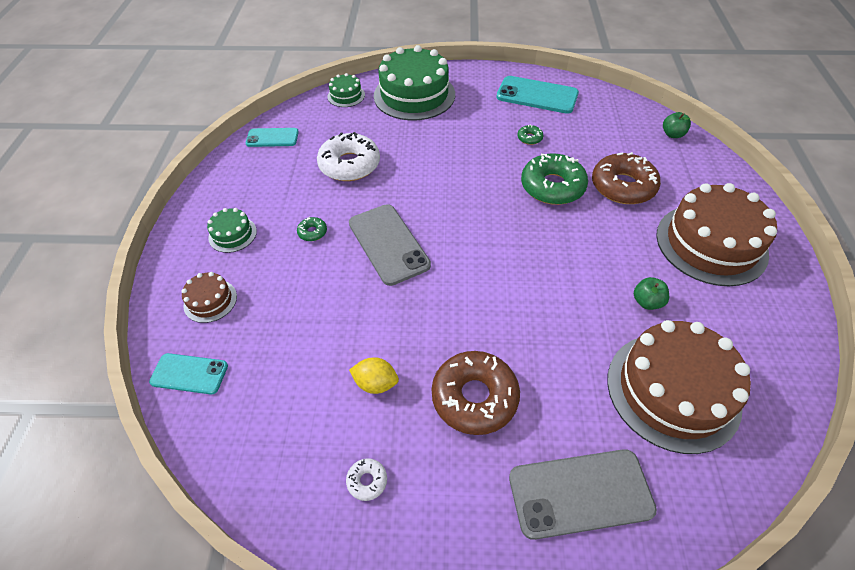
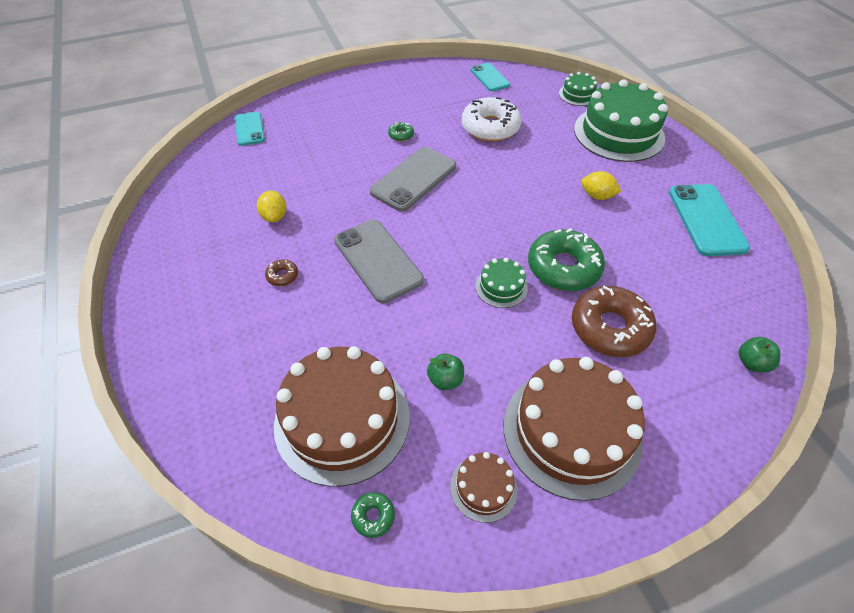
camera: 65 degrees right, 0 degrees up
(210, 301) = (311, 114): brown cake -> brown cake (483, 488)
(232, 234) = (375, 99): green cake -> green cake (501, 287)
(367, 481) = (195, 238): white donut -> none
(474, 397) = (282, 276): brown donut -> brown donut, size x0.43
(482, 137) = (597, 196): none -> yellow lemon
(529, 138) = (626, 231): green donut -> green donut (373, 516)
(580, 493) = (215, 365): grey phone -> grey phone (378, 260)

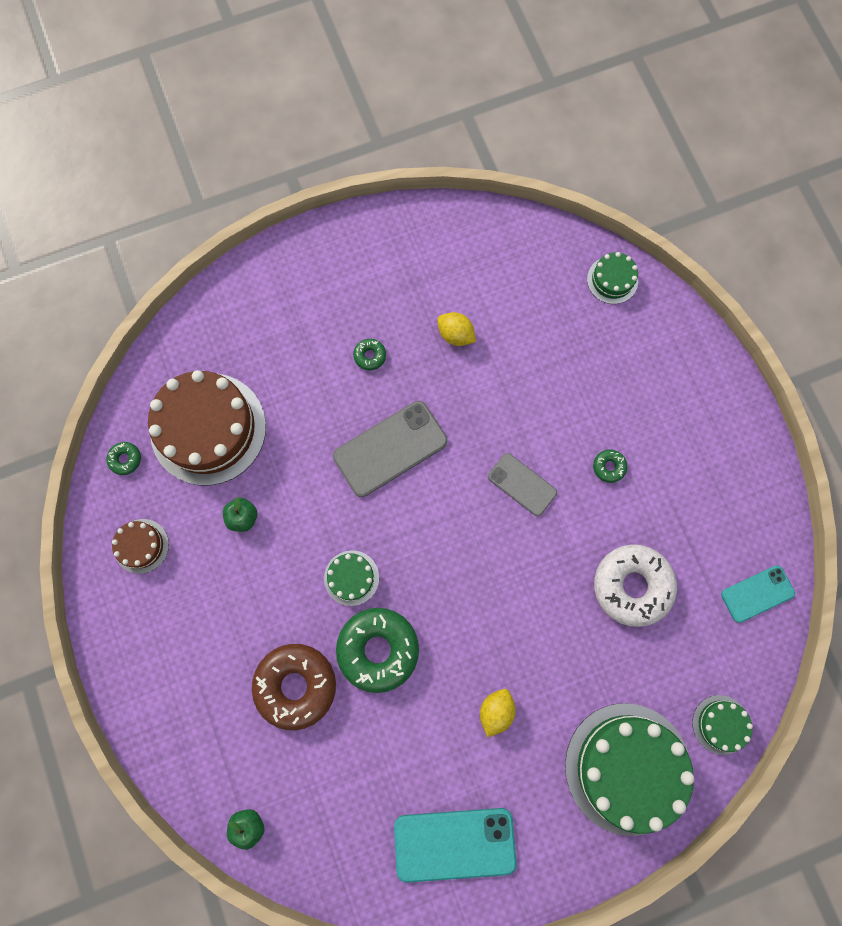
camera: 90 degrees right, 25 degrees up
(249, 129) = (612, 280): turquoise phone -> green cake
(274, 216) = (455, 335): yellow lemon -> yellow lemon turned 45 degrees clockwise
(282, 276) = (370, 356): brown donut -> green donut
(414, 179) = (522, 484): grey phone -> grey phone, size x0.61
(571, 431) = (185, 627): brown cake -> none

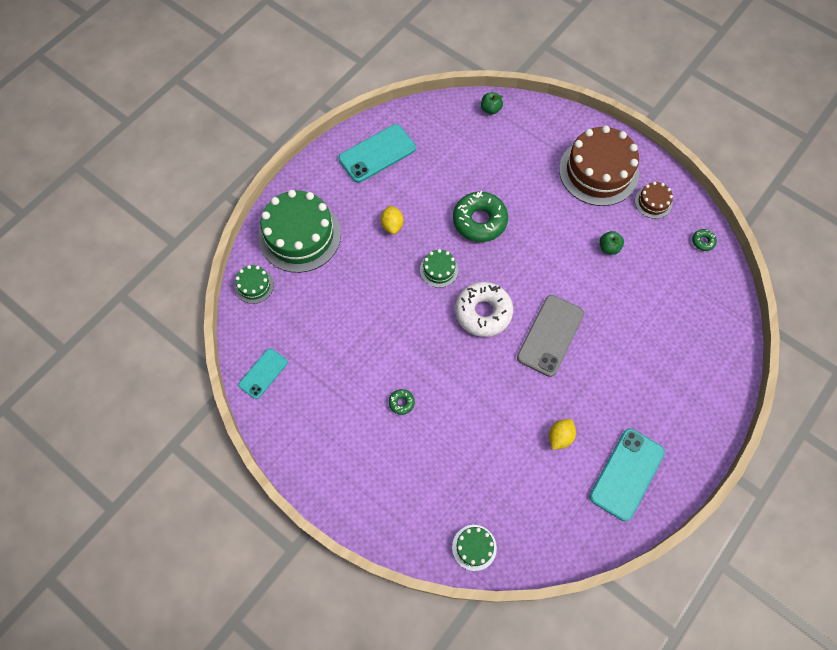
camera: 150 degrees right, 10 degrees down
(208, 428) = (670, 285): brown cake -> brown cake (598, 171)
(295, 685) = (513, 180): brown donut -> none
(351, 578) = (521, 249): green cake -> green cake (439, 270)
(370, 356) = (606, 388): green donut -> none
(411, 262) = (626, 474): none -> turquoise phone
(455, 335) = (560, 437): yellow lemon -> yellow lemon turned 60 degrees counterclockwise
(522, 484) = (452, 359): grey phone -> none
(632, 586) = (347, 335): white donut -> white donut (483, 312)

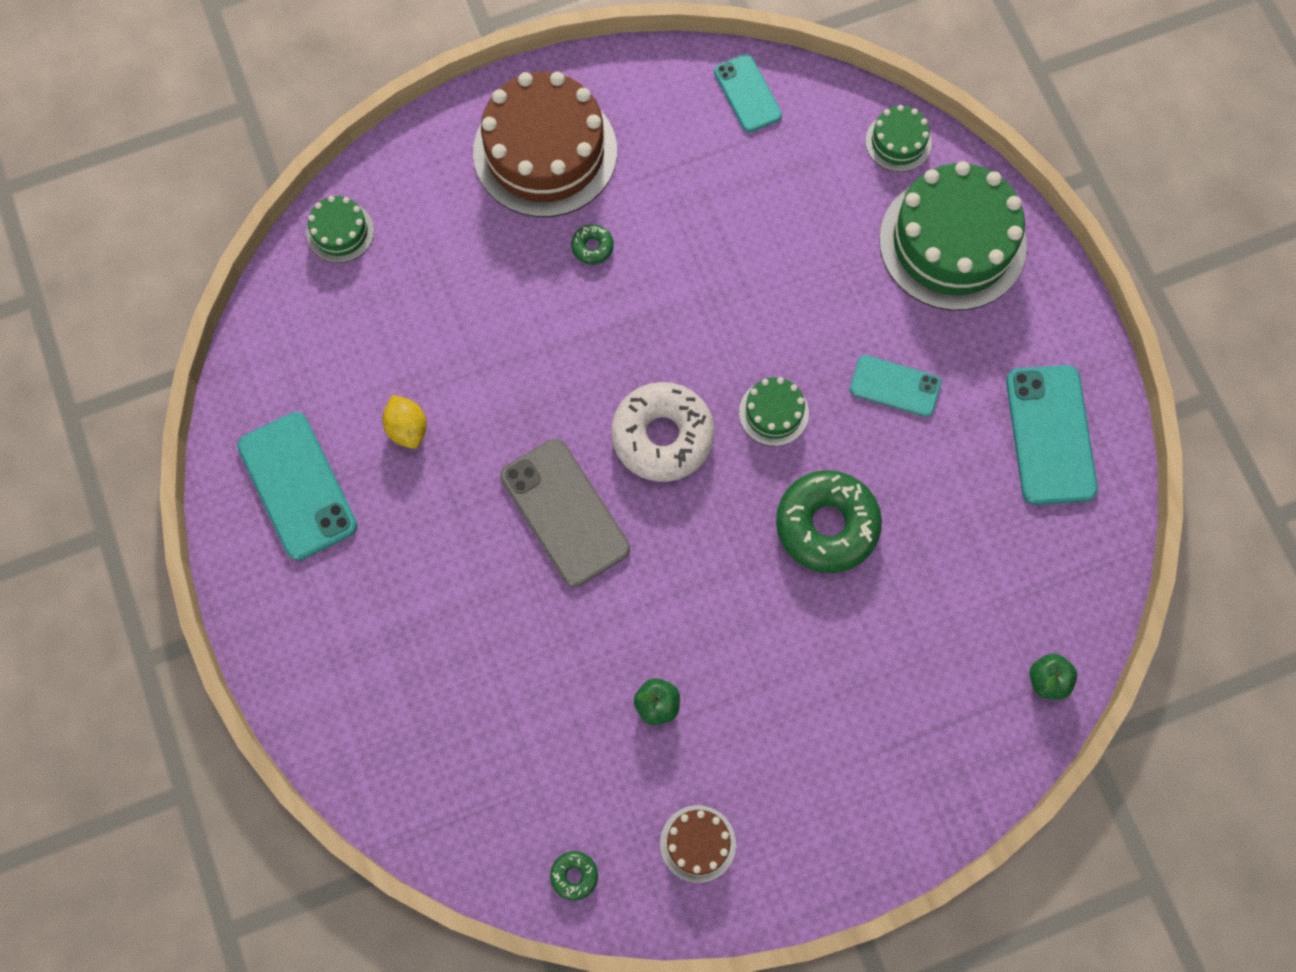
camera: 120 degrees right, 5 degrees up
(392, 225) = (895, 386): yellow lemon -> turquoise phone
(598, 171) = (812, 789): brown cake -> brown cake (545, 152)

